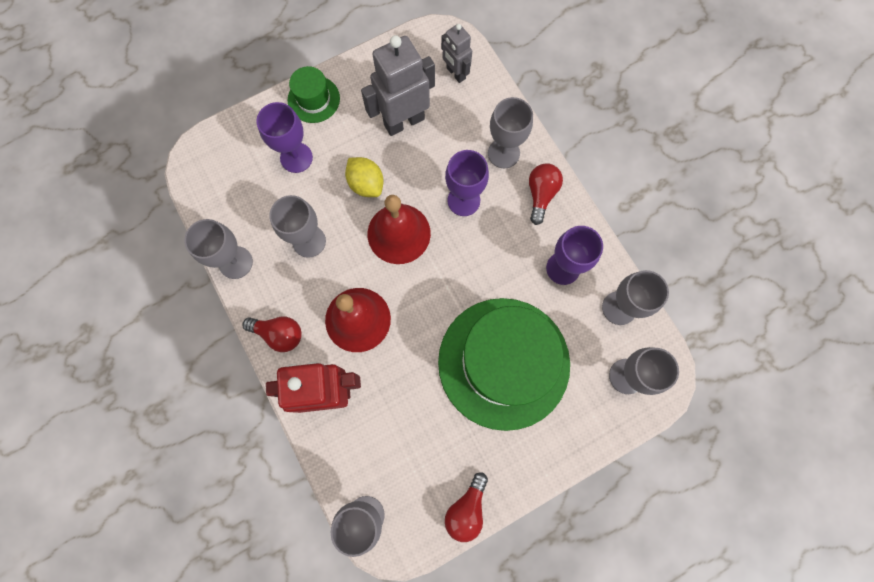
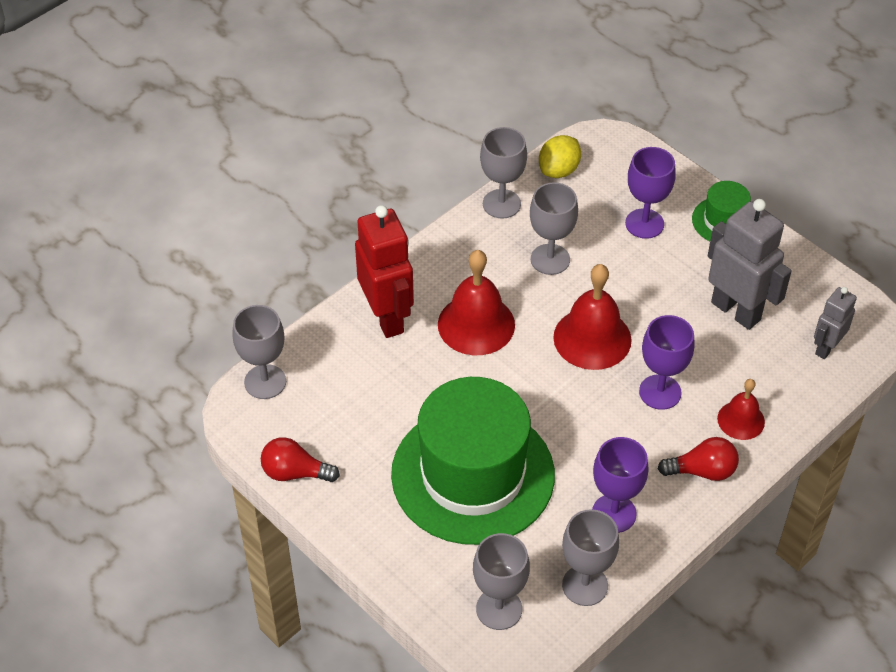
camera: 75 degrees right, 25 degrees down
(279, 334) = (436, 260): red light bulb -> none
(366, 184) = (640, 294): yellow lemon -> yellow lemon (559, 170)
(503, 153) = (741, 420): grey goblet -> red bell

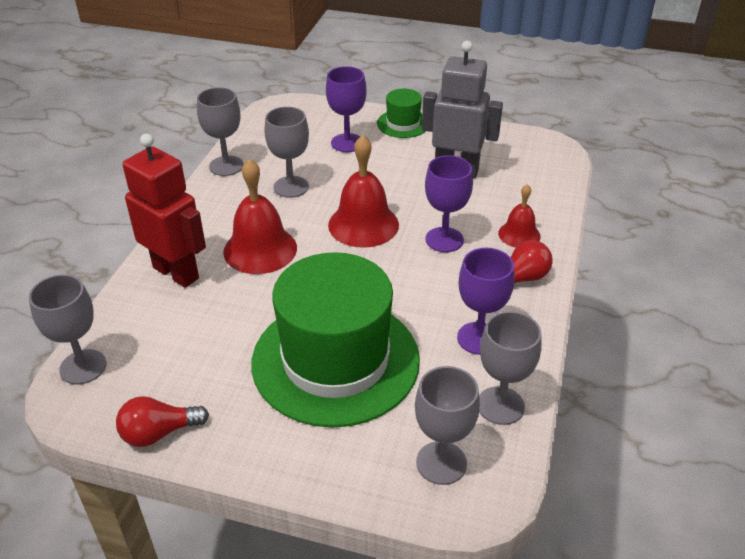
camera: 30 degrees left, 10 degrees down
(559, 170) = (258, 133): yellow lemon -> none
(826, 348) = (537, 169): grey robot -> none

